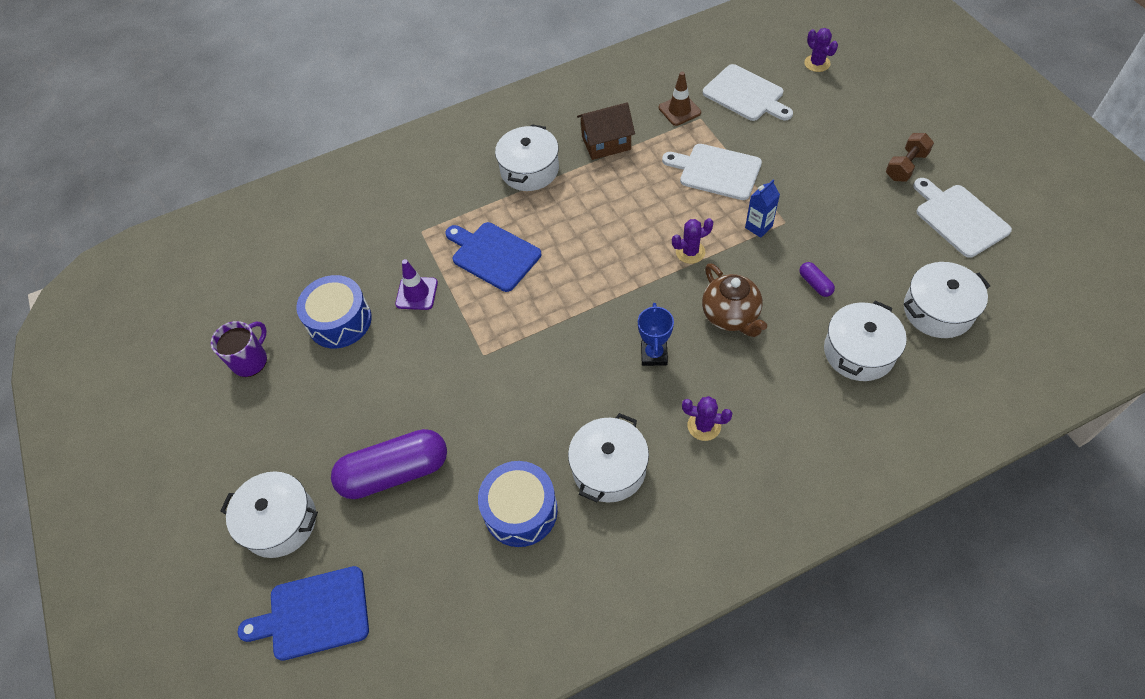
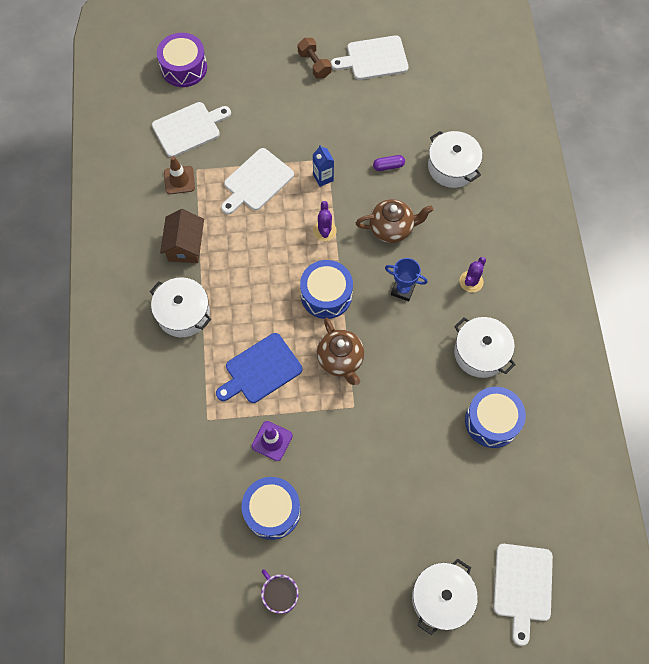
camera: 75 degrees left, 10 degrees up
(314, 614) = (522, 586): blue cutting board -> white cutting board
(395, 472) = (431, 500): purple capsule -> none
(535, 323) = (340, 360): none -> brown teapot
(610, 281) = (326, 295): none -> blue drum
(817, 63) = (184, 68): purple cactus -> purple drum
(938, 310) = (440, 108): white pot -> none

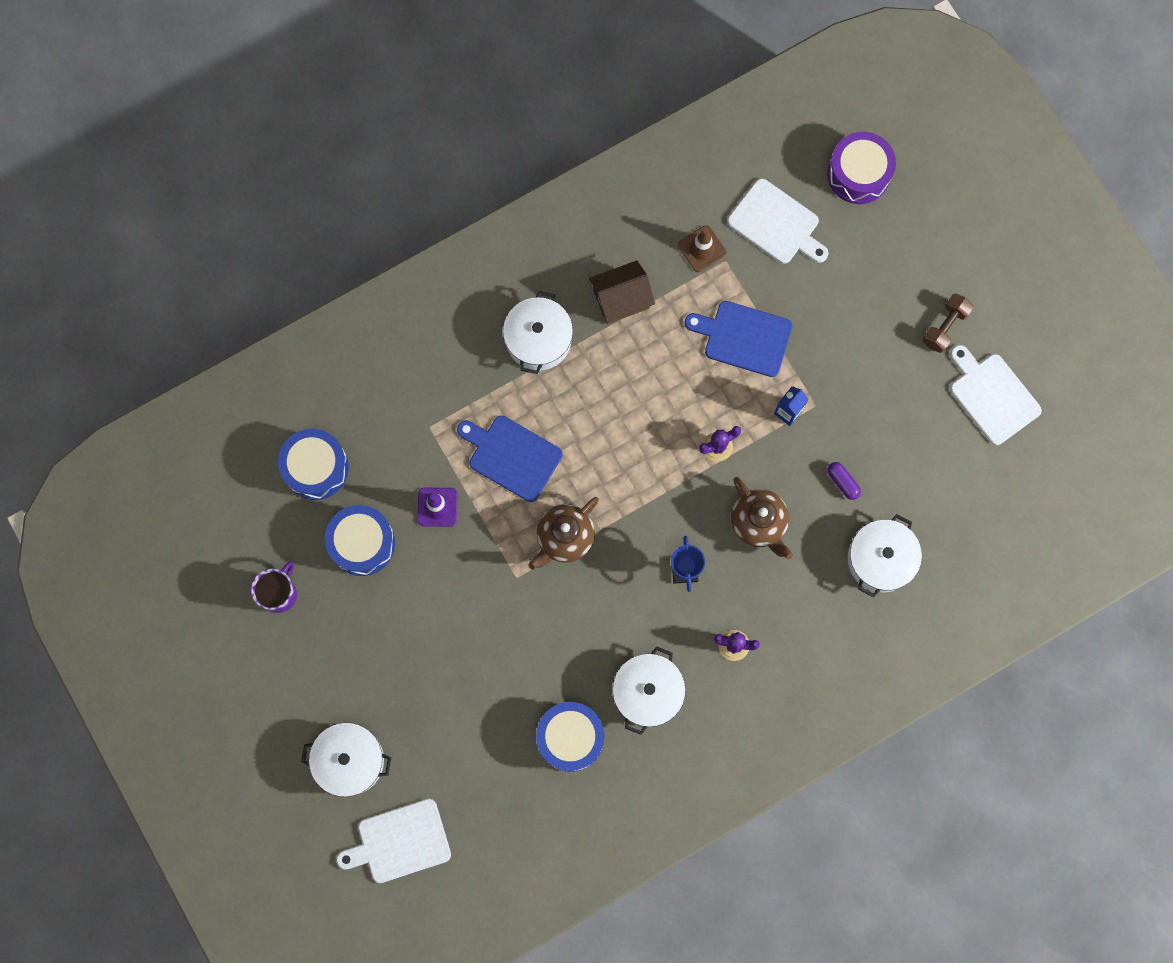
camera: 65 degrees right, 10 degrees up
(256, 181) = (744, 338): white cutting board -> blue cutting board
(326, 295) = (636, 486): blue drum -> blue drum (316, 468)

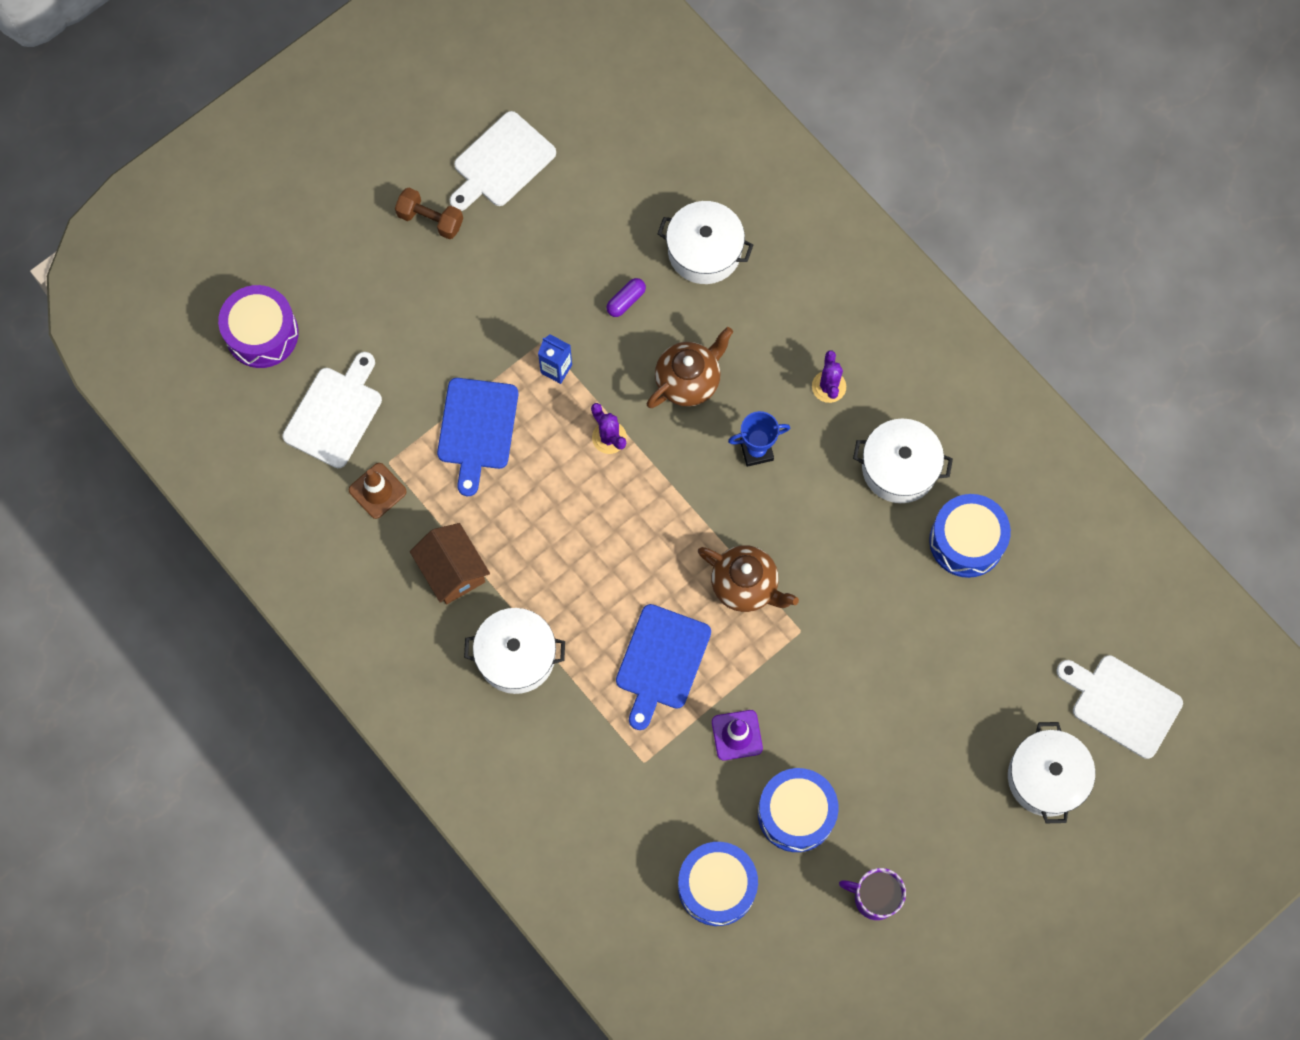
camera: 100 degrees left, 5 degrees down
(400, 842) = (1122, 704): white cutting board -> white cutting board turned 150 degrees clockwise

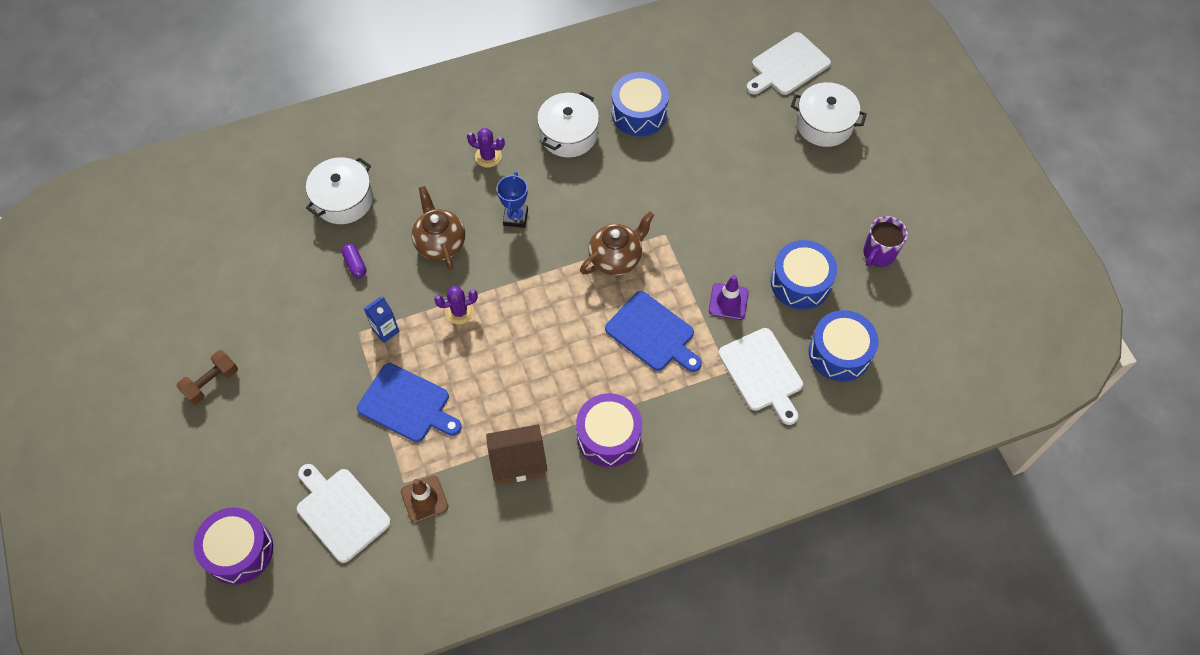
camera: 70 degrees left, 10 degrees down
(501, 162) = (193, 314): white cutting board -> white cutting board (762, 373)
(516, 656) = (608, 436): white pot -> purple drum

